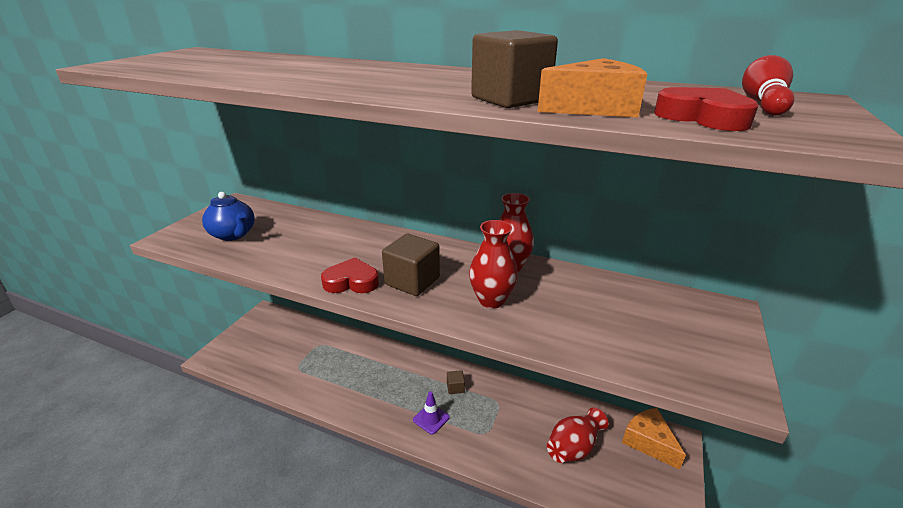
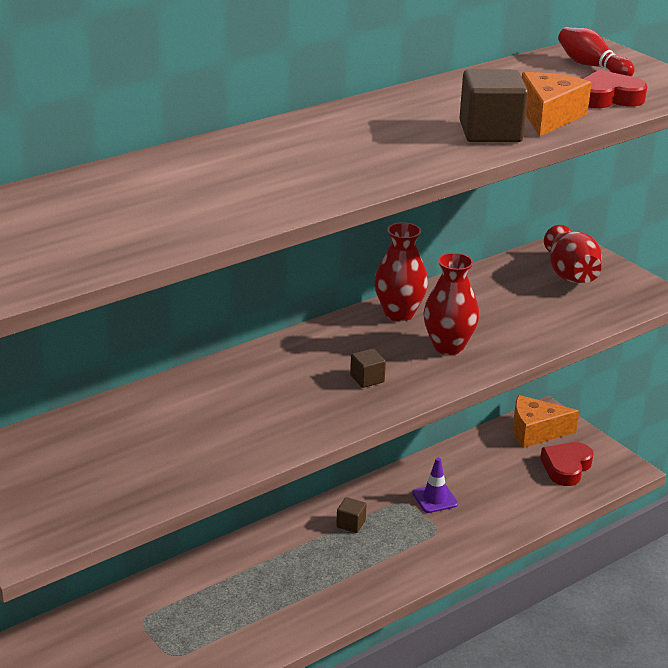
camera: 60 degrees left, 0 degrees up
(233, 235) = (89, 483): blue teapot -> none
(351, 282) = (327, 417): red heart -> red heart (566, 467)
(412, 281) = (367, 379): brown cube -> brown cube, size x0.50
(431, 419) = (382, 562): purple traffic cone -> purple traffic cone (435, 499)
(573, 447) = (504, 479): red vase -> red vase (570, 275)

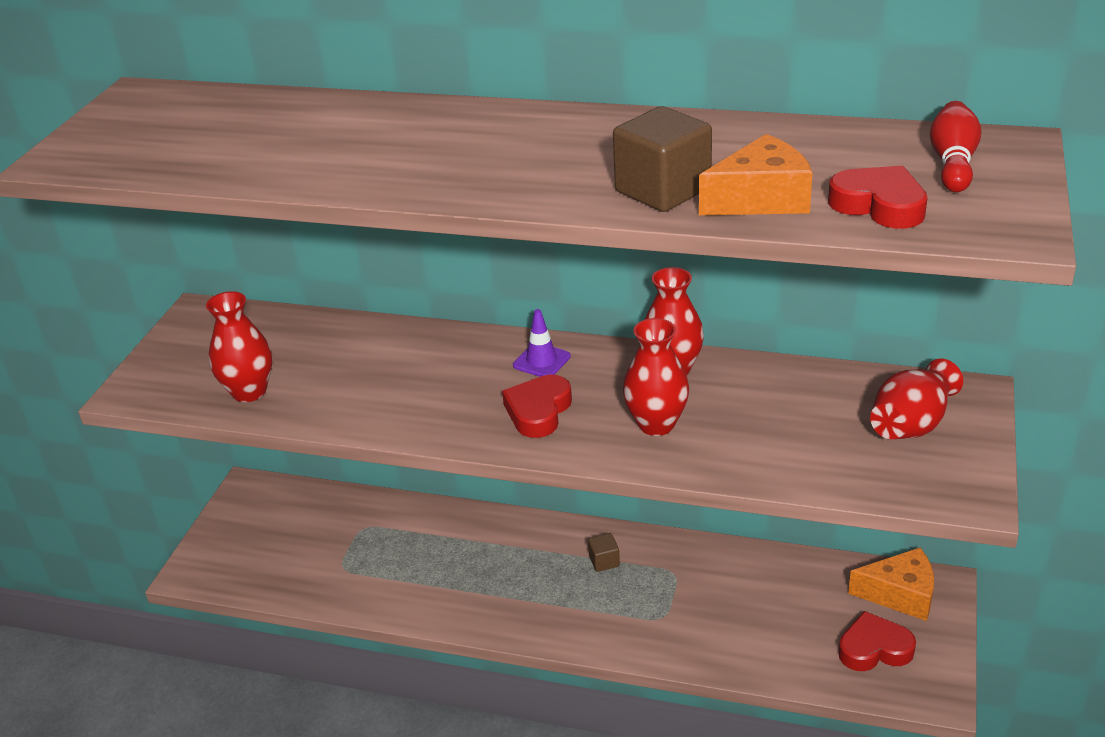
camera: 55 degrees right, 5 degrees up
(132, 486) = (249, 391): none -> red vase
(367, 379) = (538, 411): brown cube -> red heart
(435, 499) = (704, 589): purple traffic cone -> purple traffic cone (541, 361)
(535, 432) = (900, 594): orange cheese -> orange cheese turned 135 degrees clockwise

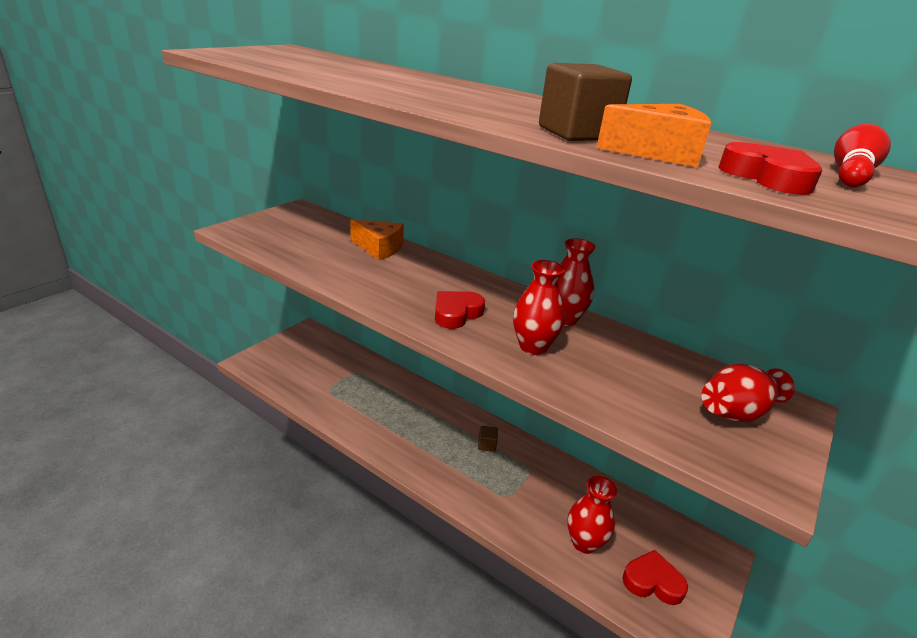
camera: 15 degrees right, 5 degrees down
(249, 391) = (291, 249): red vase -> red vase (584, 542)
(541, 361) = (478, 288): purple traffic cone -> none
(900, 594) = (688, 548): orange cheese -> orange cheese (379, 248)

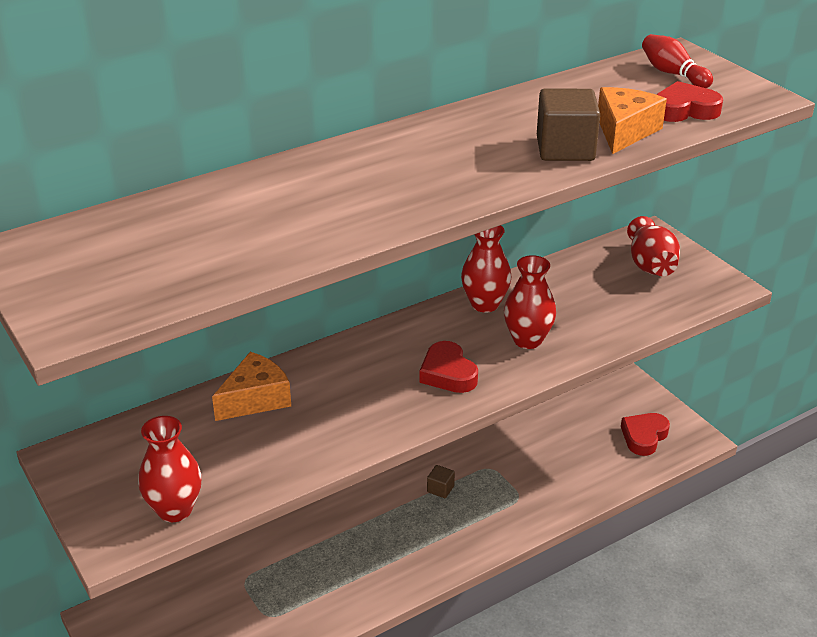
camera: 65 degrees left, 5 degrees up
(584, 542) = (592, 462): red vase -> red vase (175, 510)

